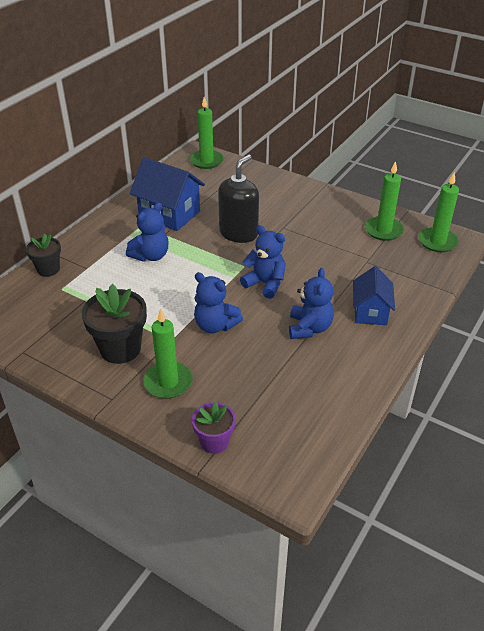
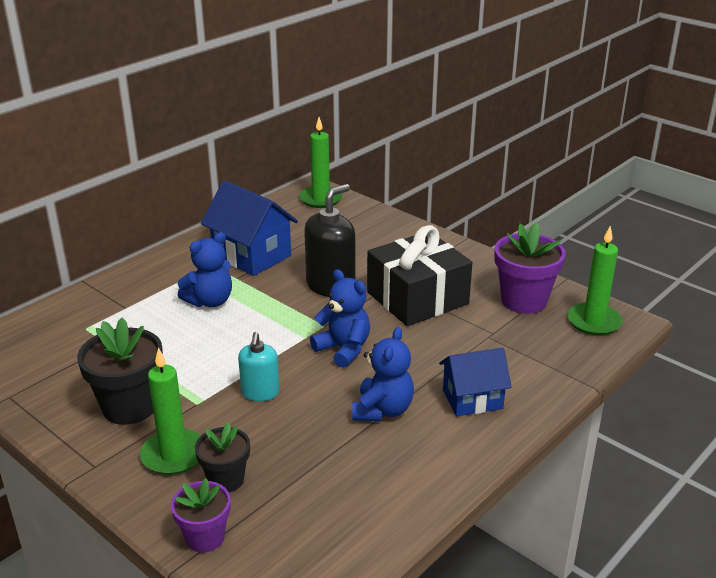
camera: 10 degrees right, 10 degrees down
(48, 269) = (79, 304): black flower pot -> black flower pot (226, 480)
(215, 325) = (260, 393): blue teddy bear -> turquoise soap dispenser
(306, 236) = (417, 298): none -> black gift
(370, 312) = (472, 399): blue house -> blue house turned 60 degrees clockwise
(383, 230) = (524, 301): green candle -> purple flower pot

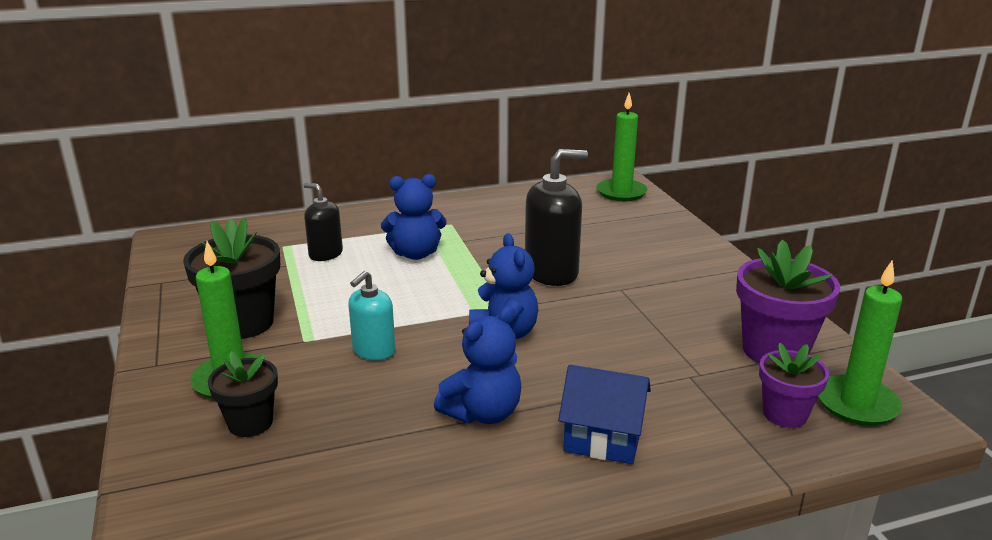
camera: 30 degrees right, 5 degrees down
(133, 324) = (325, 254): none -> black soap dispenser
(205, 537) = (169, 472): purple flower pot -> purple flower pot (785, 414)
(252, 255) = (498, 225): blue house -> none
(417, 298) = (639, 310): black gift -> none

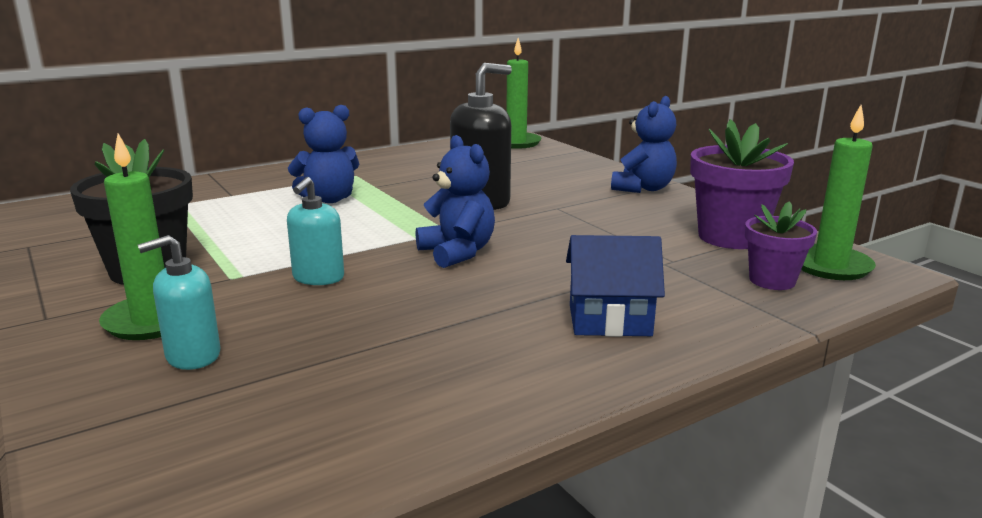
camera: 15 degrees left, 5 degrees down
(250, 423) = (192, 356): black flower pot -> turquoise soap dispenser
(325, 254) = (226, 207): black soap dispenser -> none
(483, 413) = (469, 315): blue teddy bear -> blue teddy bear (643, 188)

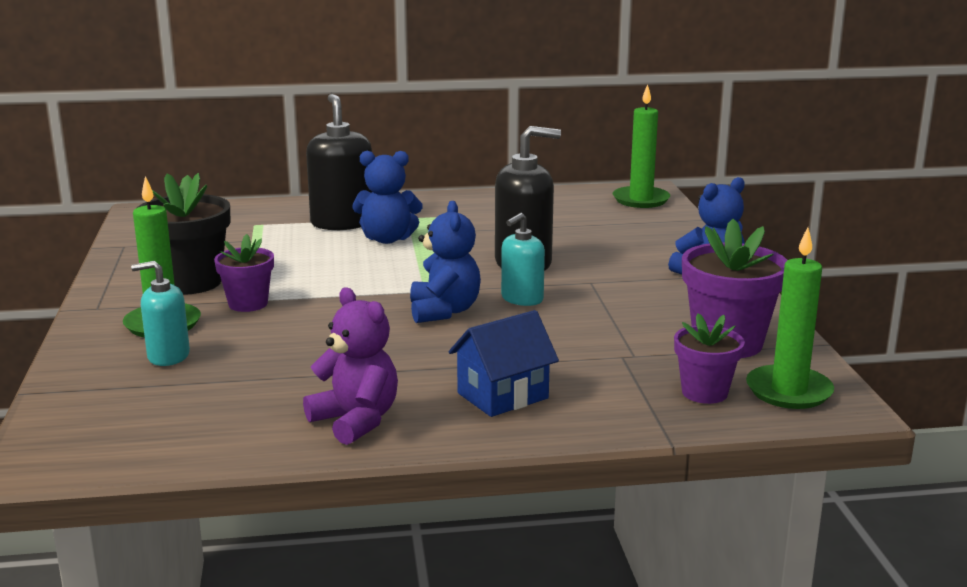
camera: 25 degrees right, 0 degrees up
(239, 281) = (248, 304): none -> purple flower pot
(267, 191) = (342, 223): none -> black soap dispenser
(318, 278) = (308, 313): turquoise soap dispenser -> turquoise soap dispenser (522, 299)
(495, 381) = (356, 421): none -> purple teddy bear
(609, 320) = (502, 396): blue house -> blue house turned 60 degrees counterclockwise

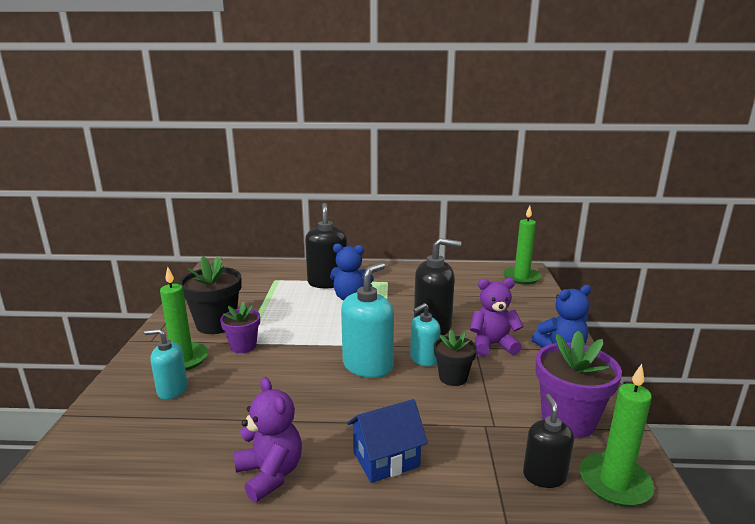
camera: 10 degrees right, 0 degrees up
(444, 311) = (368, 366): blue teddy bear -> turquoise soap dispenser
(568, 314) = (453, 377): none -> black flower pot
(614, 278) = (492, 345): none -> purple teddy bear
(704, 392) = (544, 475): purple flower pot -> black soap dispenser

